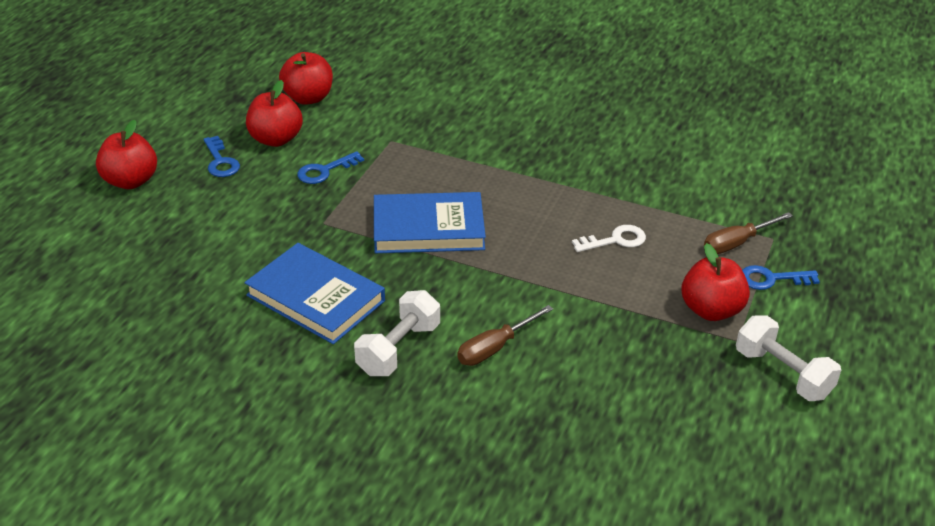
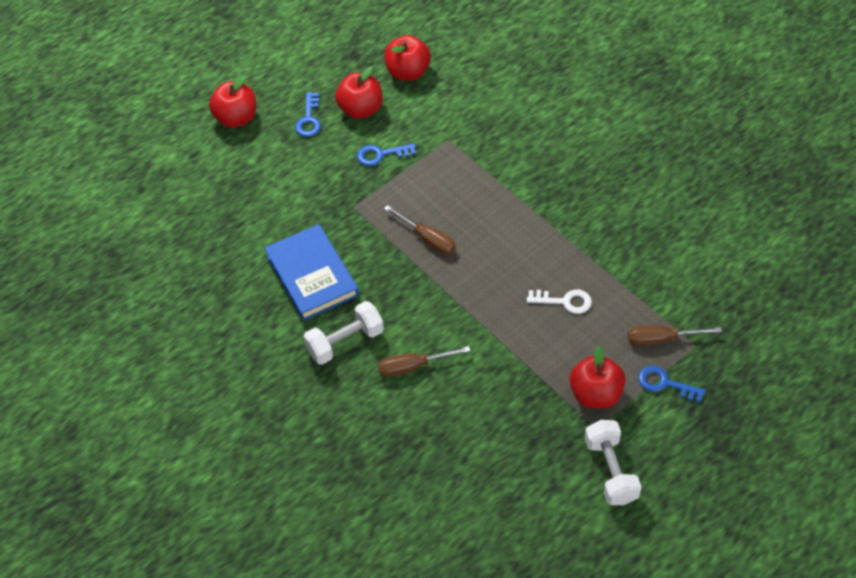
camera: 30 degrees right, 15 degrees up
(428, 228) = (428, 239): blue book -> brown screwdriver

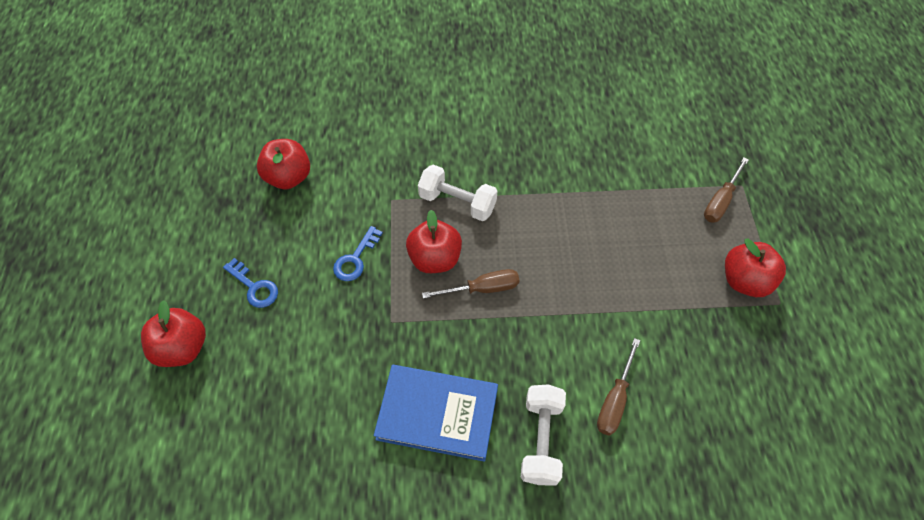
camera: 55 degrees left, 5 degrees up
(361, 109) = (289, 239): red apple -> red apple (435, 259)
(565, 301) = (633, 237): white key -> none
(611, 471) = (830, 323): white dumbbell -> white dumbbell (457, 202)
(665, 383) = (765, 228): blue key -> none

